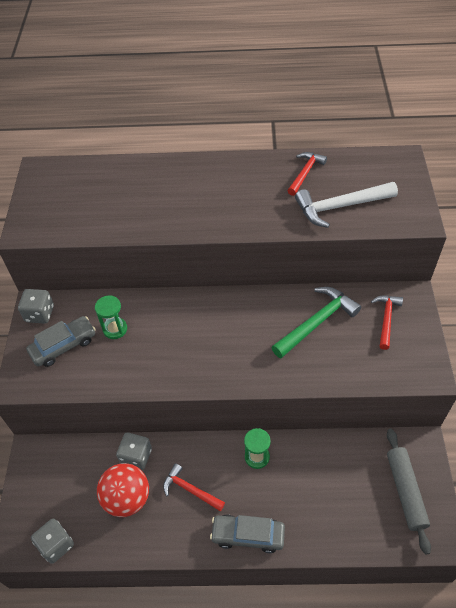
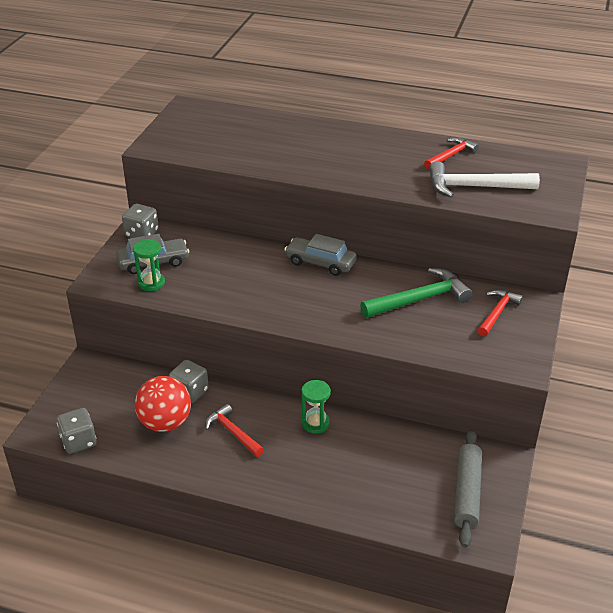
camera: 15 degrees right, 15 degrees down
(115, 329) = (209, 260): green hourglass -> green hourglass (151, 283)
(248, 535) = (276, 484): grey car -> grey car (320, 262)

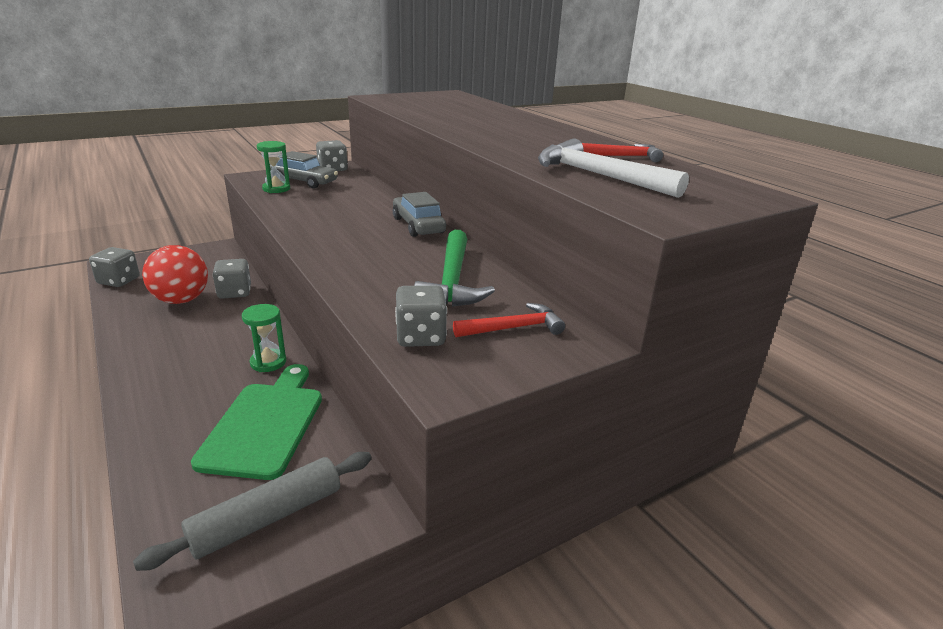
camera: 40 degrees right, 10 degrees down
(233, 432) = (204, 331): red hammer -> none
(384, 456) = (265, 424): none -> green cutting board
(420, 299) = (452, 281): green hammer -> green hammer turned 75 degrees clockwise
(468, 347) = (420, 336): none -> grey dice

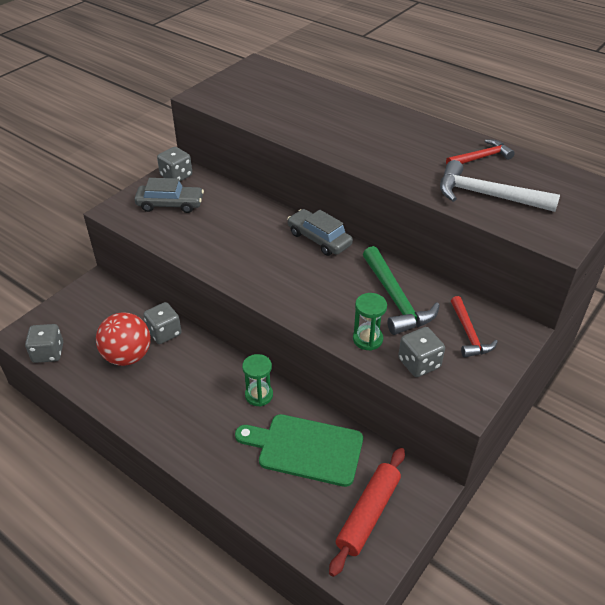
camera: 20 degrees left, 15 degrees up
(265, 424) = (305, 449): green cutting board -> green cutting board turned 60 degrees counterclockwise
(268, 518) = (368, 514): grey rolling pin -> red rolling pin
(276, 189) = (157, 223): green hourglass -> green hourglass (367, 339)
(514, 328) = (469, 334): red hammer -> red hammer turned 120 degrees clockwise

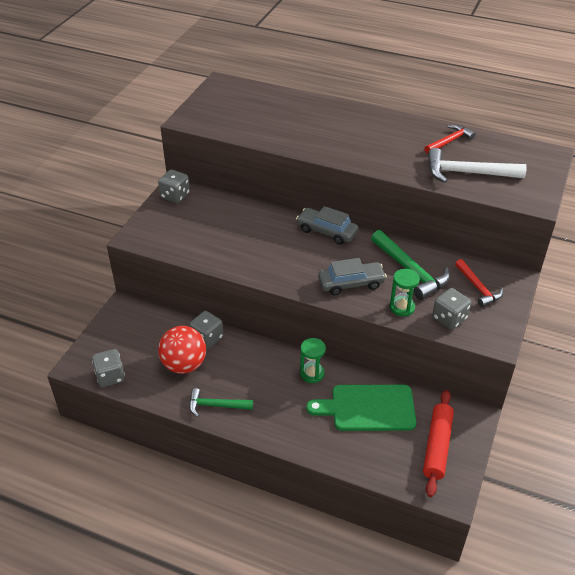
camera: 15 degrees left, 0 degrees up
(140, 408) = (216, 405): none -> green hammer
(170, 204) = (183, 223): grey car -> grey car (351, 283)

